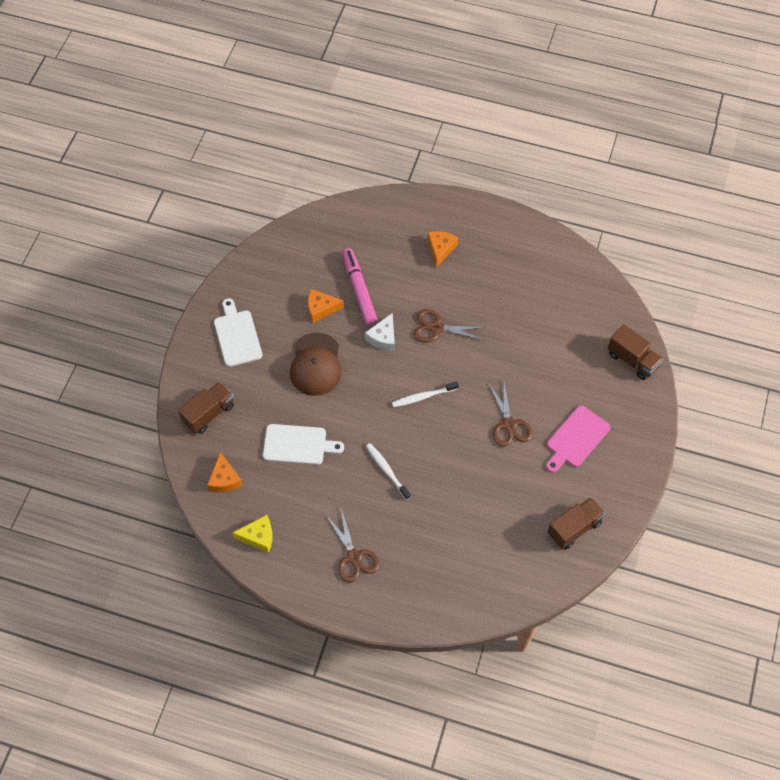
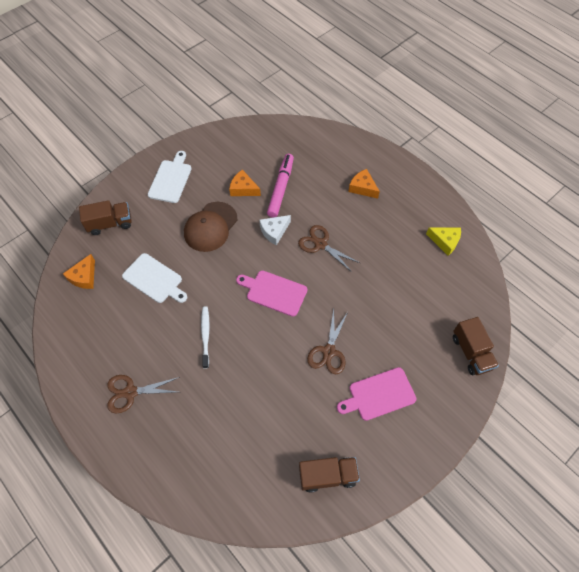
camera: 30 degrees right, 0 degrees up
(258, 536) = (74, 334): yellow cheese -> yellow cheese (445, 241)
(354, 557) = (130, 392): brown scissors -> brown scissors turned 75 degrees clockwise
(423, 397) = (274, 292): white toothbrush -> pink cutting board
(440, 249) = (362, 188): orange cheese -> orange cheese turned 90 degrees counterclockwise

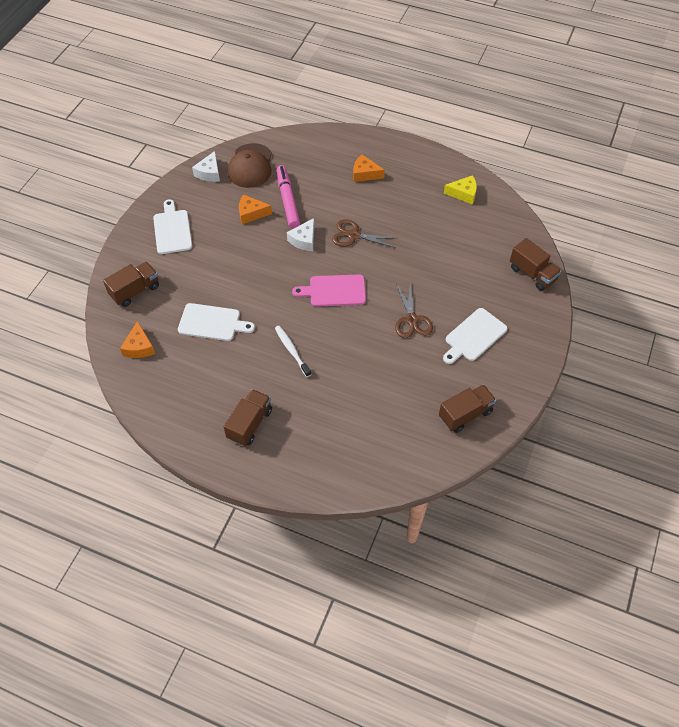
camera: 25 degrees left, 5 degrees down
(130, 392) = (249, 424): brown scissors -> brown truck
(210, 227) = (239, 258): brown cap -> brown cap (250, 166)
(229, 138) = (209, 173): none -> white cheese
(379, 394) = (474, 336): pink cutting board -> white cutting board

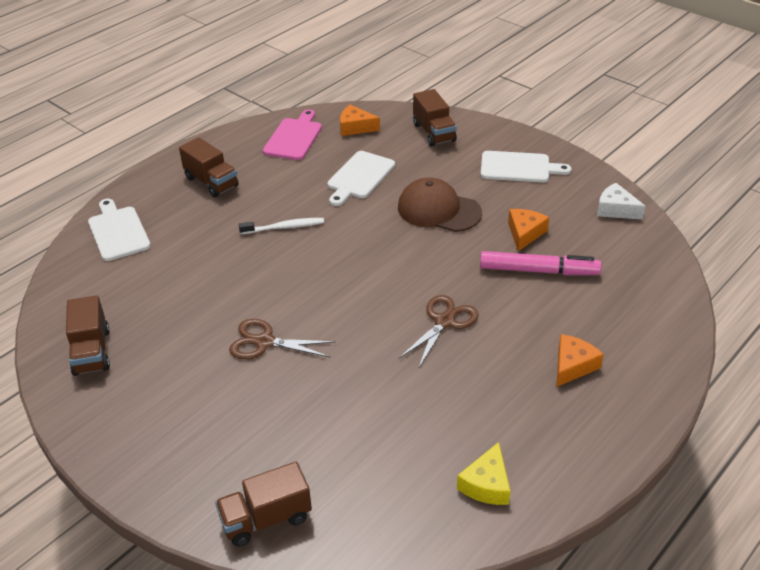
camera: 110 degrees right, 15 degrees down
(250, 166) = (621, 248): brown cap -> brown cap (438, 210)
(304, 240) = (456, 271): white cheese -> none
(334, 291) = (354, 280): pink cutting board -> pink cutting board (294, 137)
(474, 336) = (197, 399): white cutting board -> white cutting board (118, 231)

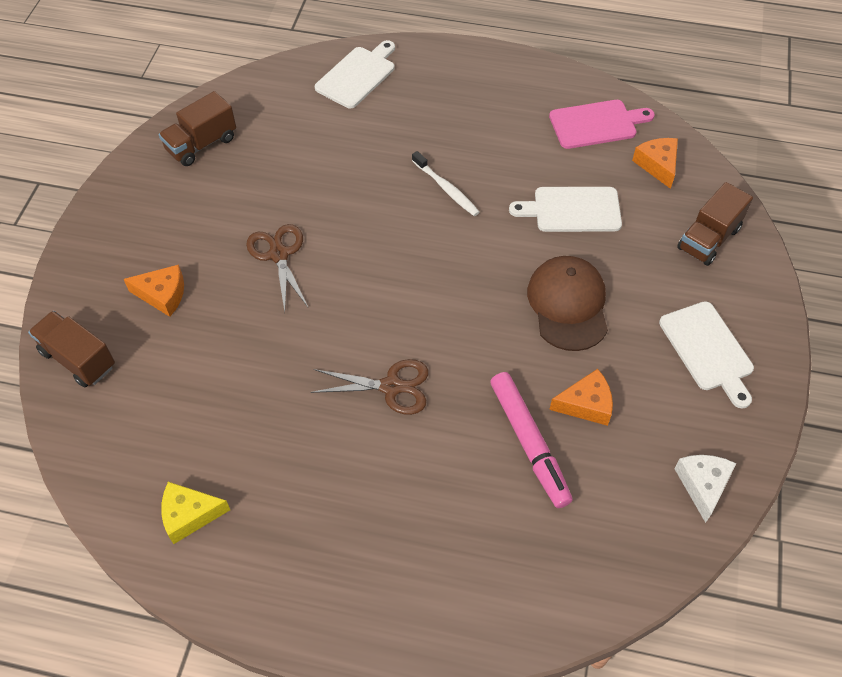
camera: 60 degrees right, 15 degrees up
(211, 182) = (474, 100): brown truck -> none
(573, 366) = (393, 534): orange cheese -> orange cheese (163, 295)

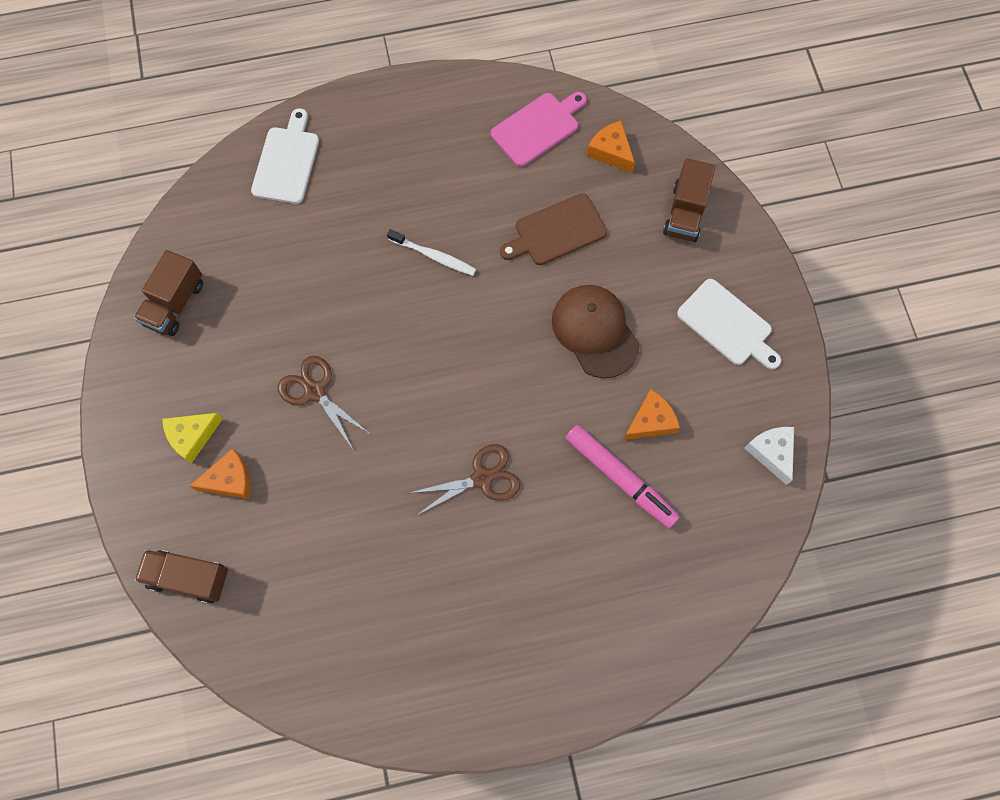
camera: 25 degrees left, 15 degrees up
(189, 515) = (372, 674): yellow cheese -> yellow cheese (192, 436)
(572, 210) = (556, 231): white cutting board -> brown cutting board

